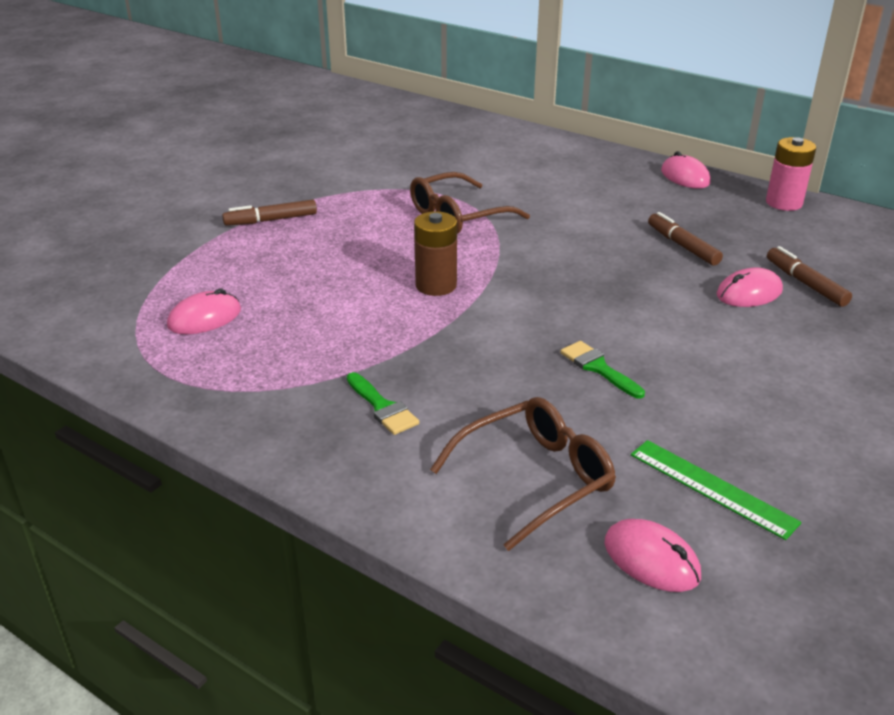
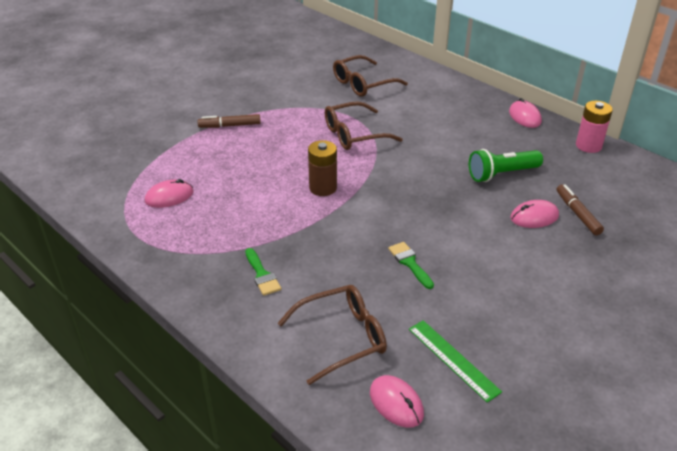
camera: 10 degrees right, 5 degrees up
(449, 155) = (363, 84): none -> brown glasses
(682, 246) = (501, 174): brown marker -> green flashlight

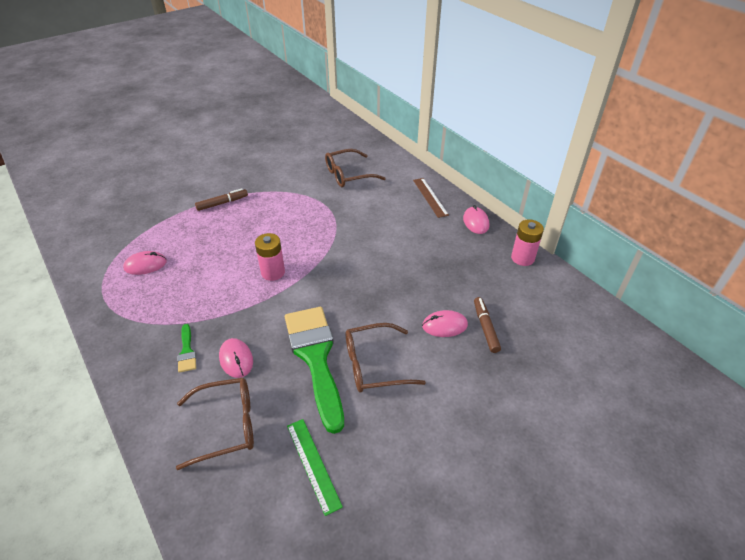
camera: 10 degrees right, 5 degrees up
(230, 126) = (222, 203): brown marker -> brown marker turned 150 degrees clockwise
(323, 188) = (273, 272): brown battery -> pink battery
(355, 134) = (321, 223): brown glasses -> brown glasses (374, 365)
(396, 403) = (244, 502): pink mouse -> pink mouse (236, 359)
(410, 263) = (316, 358): green brush -> green brush, size x2.41
(464, 97) = (430, 197): none -> brown ruler
(501, 174) = (432, 278): green flashlight -> none

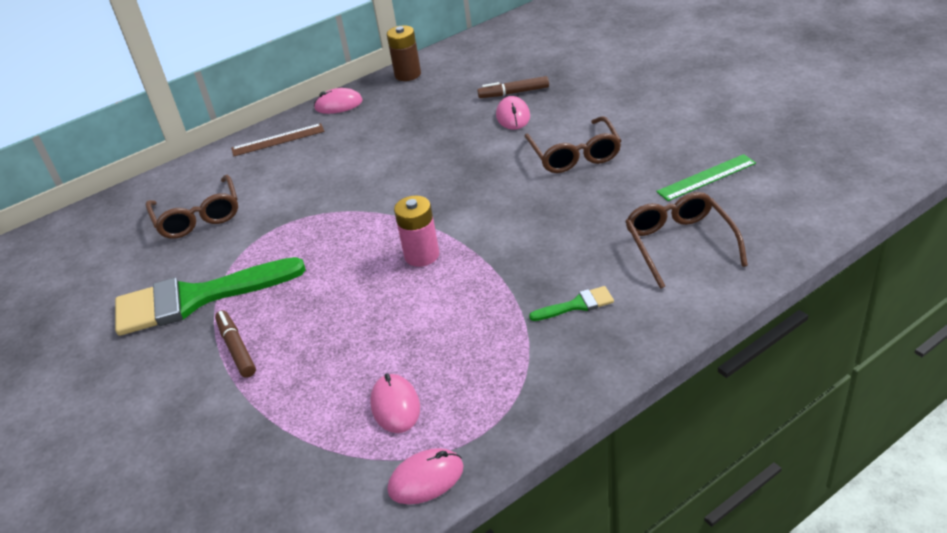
camera: 85 degrees left, 5 degrees down
(236, 359) = (583, 257): pink mouse -> pink mouse (426, 479)
(316, 358) = (571, 195): green brush -> green brush (196, 298)
(522, 258) = (408, 74): pink battery -> brown battery

